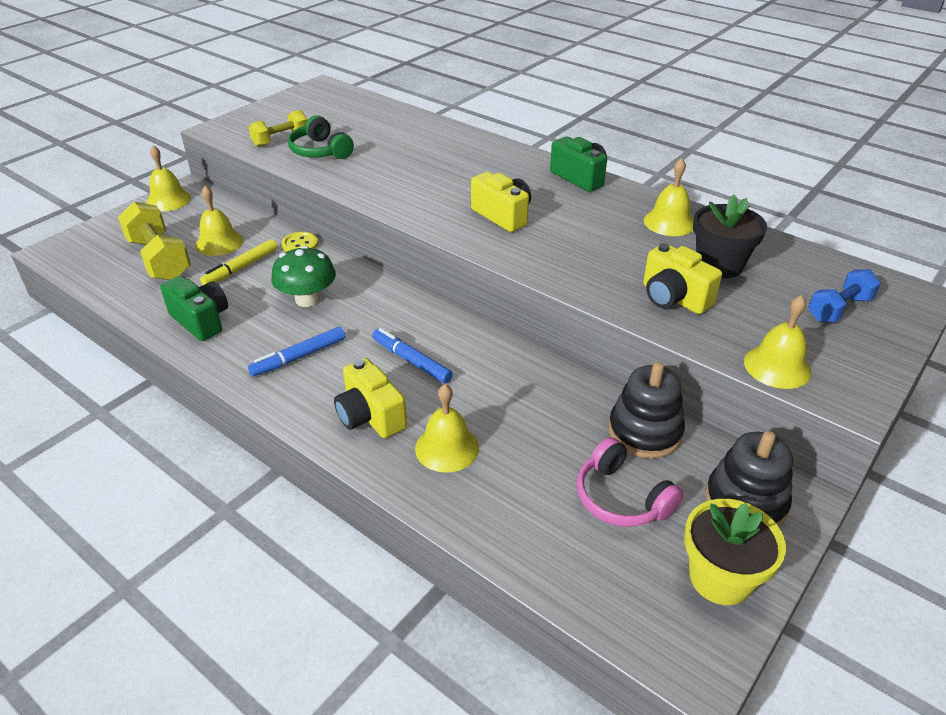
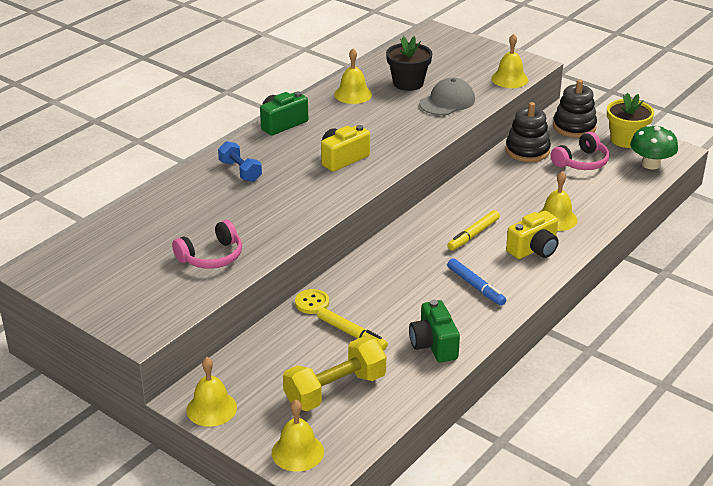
camera: 90 degrees left, 5 degrees down
(201, 320) = (434, 345): green camera -> green camera turned 60 degrees counterclockwise
(219, 242) = (305, 355): yellow bell -> yellow bell (297, 452)
(281, 140) = (180, 284): yellow dumbbell -> none
(307, 299) = (399, 290): green mushroom -> green mushroom (651, 164)
(320, 151) = (211, 256): green headphones -> pink headphones
(411, 361) = (473, 235): blue marker -> yellow marker
(673, 298) = (447, 101): yellow camera -> grey cap
(839, 309) = (452, 54): blue dumbbell -> blue dumbbell (240, 171)

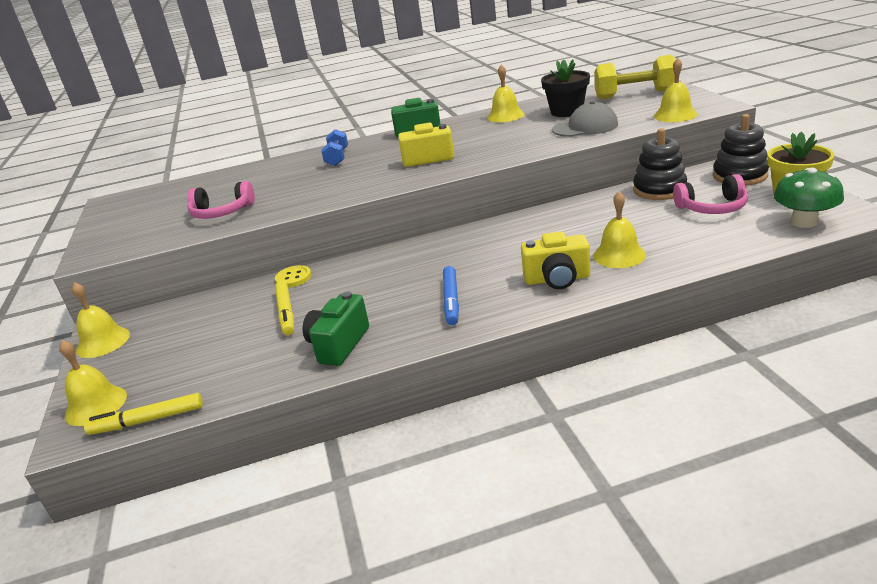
camera: 40 degrees right, 5 degrees down
(335, 390) = (203, 359): yellow dumbbell -> yellow dumbbell (635, 94)
(473, 235) = (509, 253): yellow marker -> yellow marker (147, 420)

